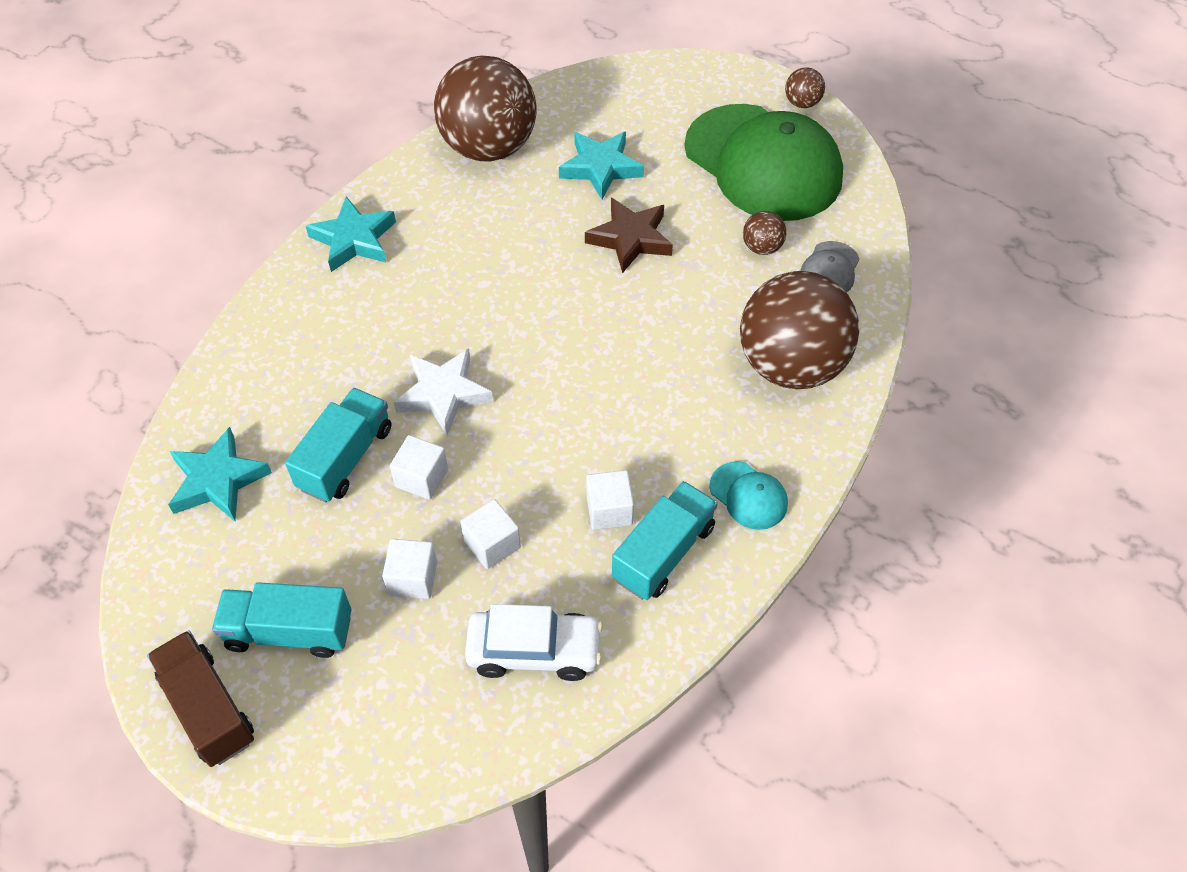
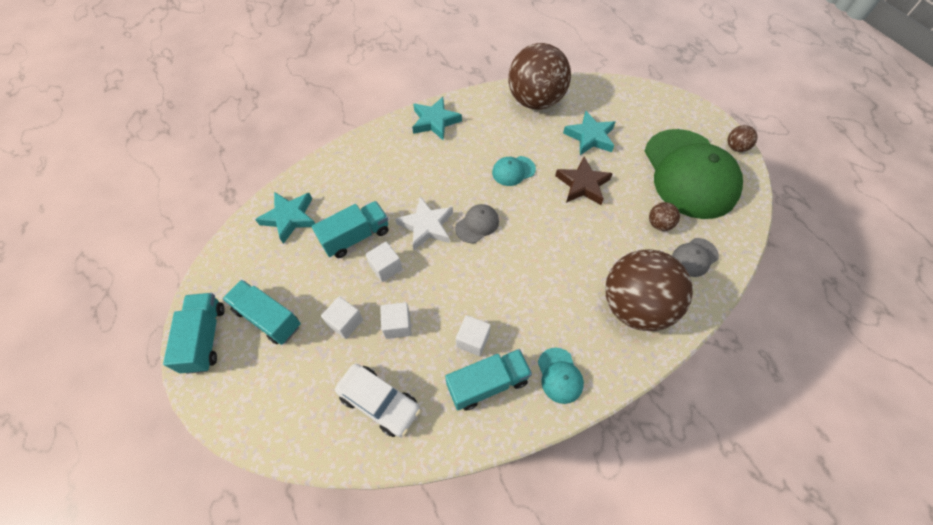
camera: 30 degrees right, 5 degrees up
(208, 708) = (205, 338): brown truck -> turquoise truck
(516, 358) = (477, 224): none -> grey cap
(521, 262) = (513, 171): none -> turquoise cap

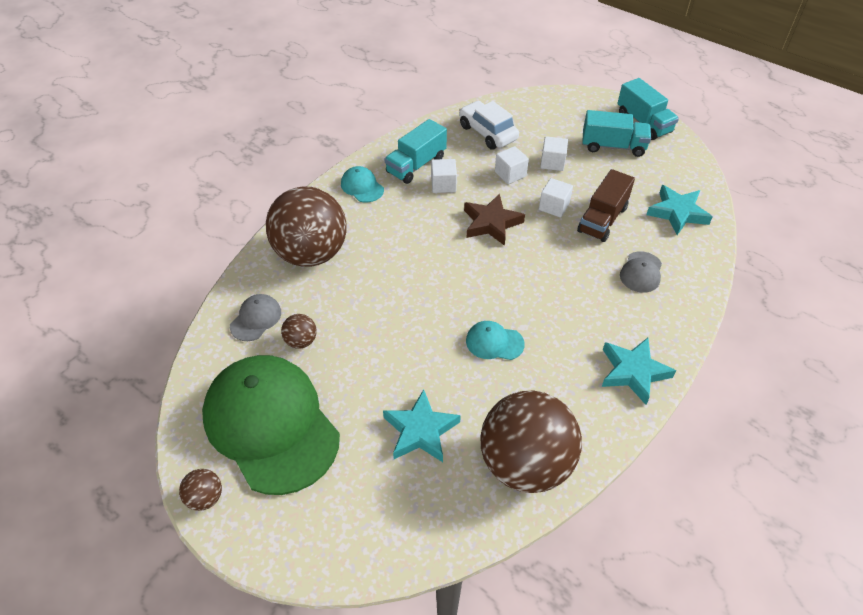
camera: 155 degrees right, 10 degrees down
(356, 237) = (602, 219): turquoise truck -> brown truck
(380, 402) = (487, 133): white car -> white car turned 45 degrees clockwise
(426, 226) = (545, 251): white star -> none
(477, 224) = (497, 270): grey cap -> grey cap (641, 272)
(513, 171) = (494, 342): turquoise cap -> turquoise cap turned 120 degrees counterclockwise
(582, 184) = (404, 356): brown star -> brown star (491, 223)

